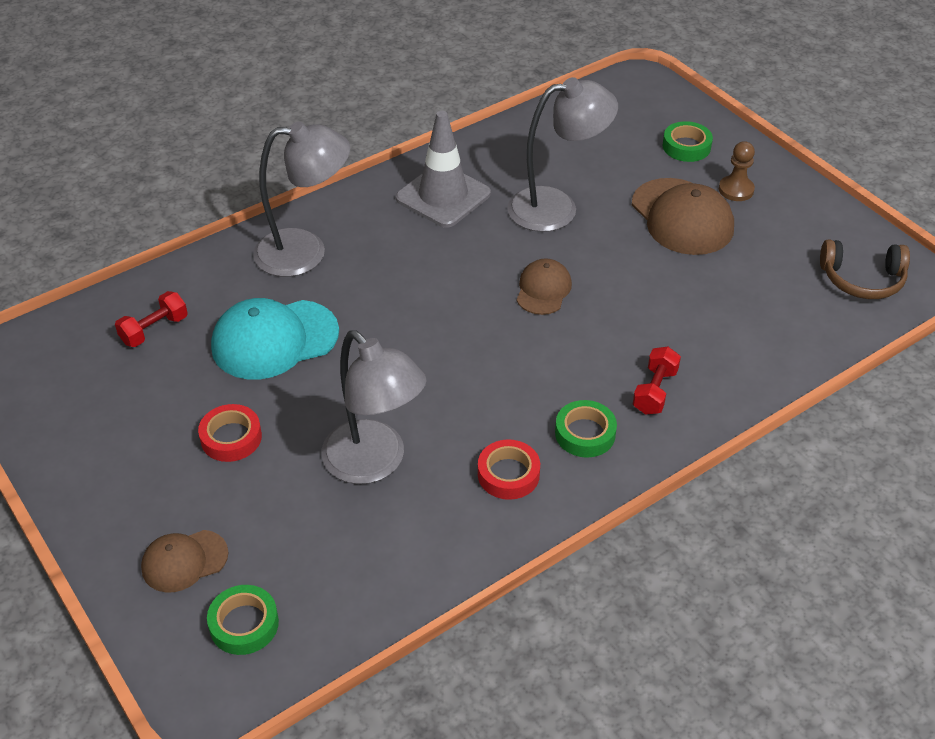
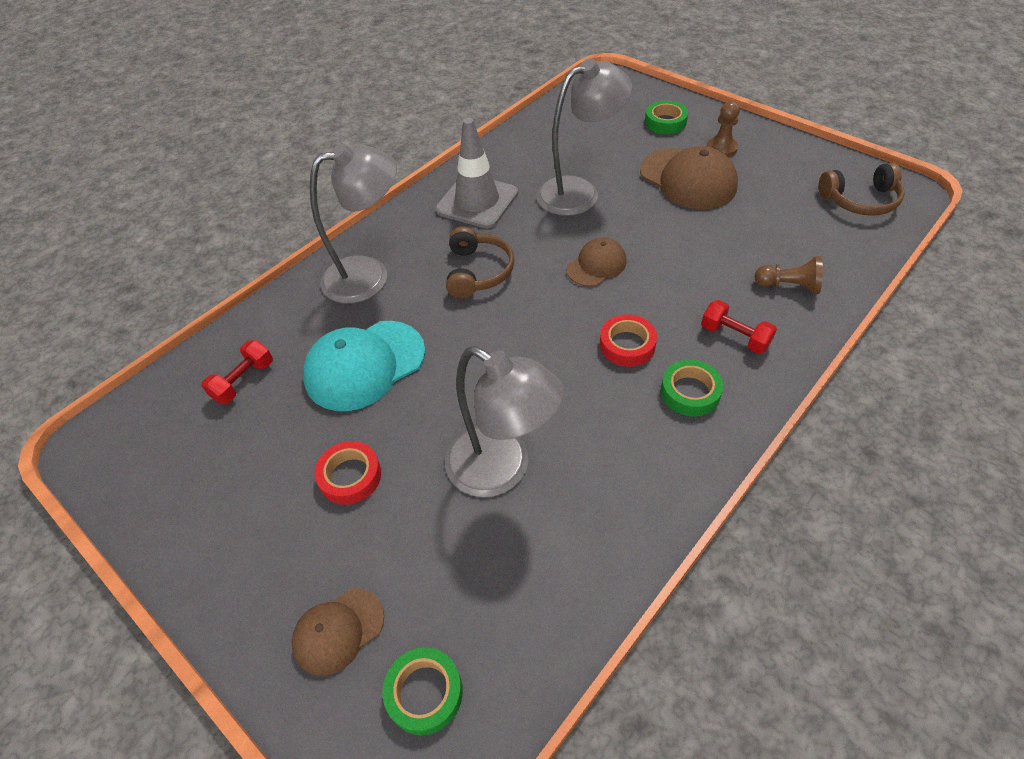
camera: 10 degrees left, 5 degrees up
(417, 271) = (478, 271): none -> brown headphones
(508, 474) = (635, 450): red tape -> red tape (627, 345)
(543, 290) = (596, 265): brown cap -> brown cap turned 45 degrees clockwise
(654, 391) = (734, 337): red dumbbell -> red dumbbell turned 60 degrees counterclockwise
(736, 353) = (788, 286): none -> brown pawn

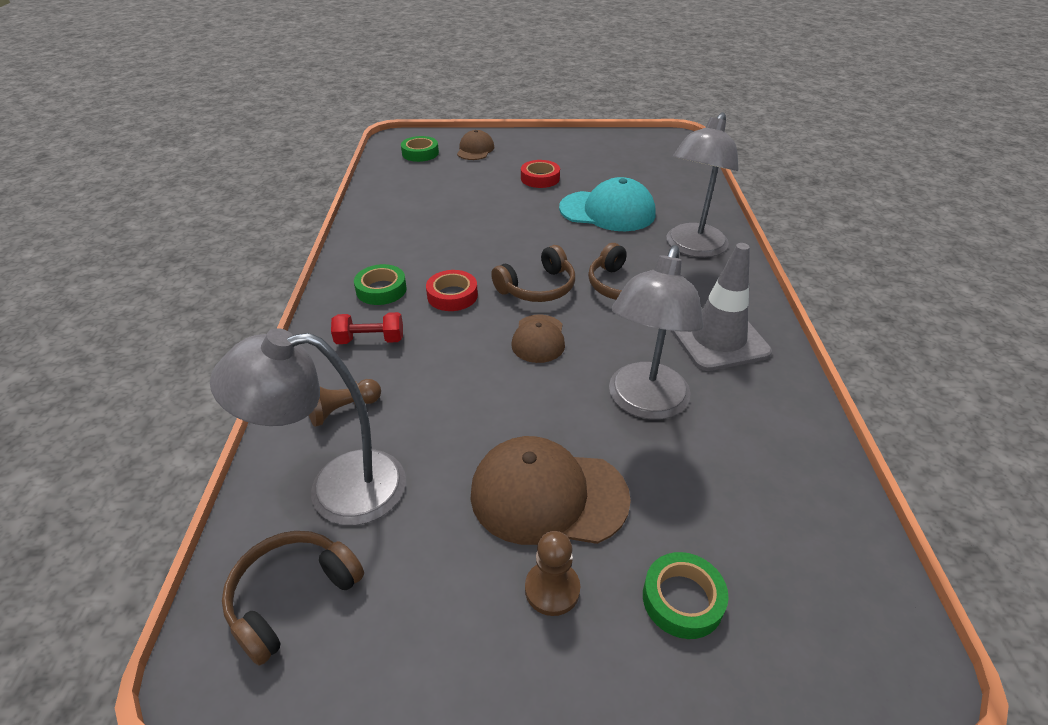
camera: 135 degrees right, 10 degrees down
(243, 381) = (657, 179): red dumbbell -> none
(364, 365) = (607, 211): turquoise cap -> turquoise cap turned 90 degrees clockwise
(502, 470) = (465, 210): grey lamp -> grey lamp (337, 488)
(545, 310) = (537, 287): none -> brown headphones

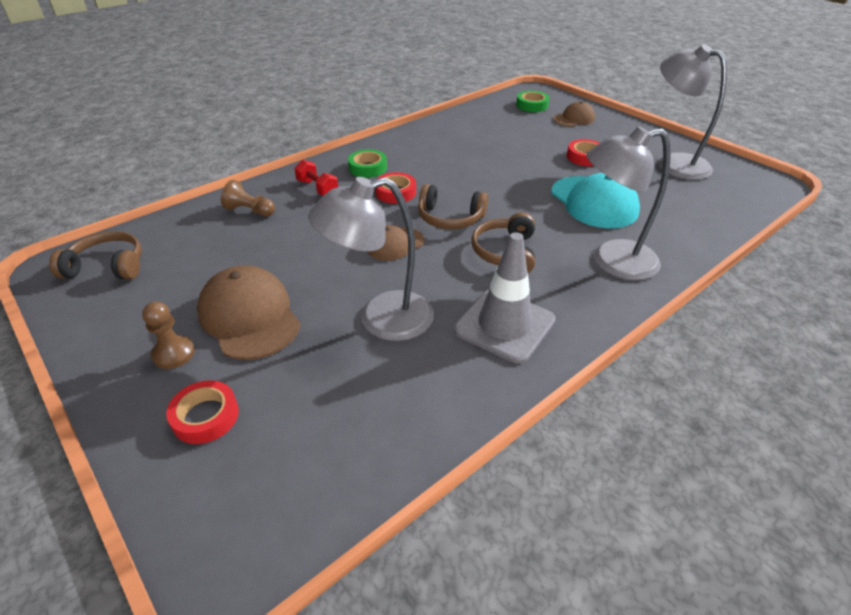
camera: 50 degrees right, 0 degrees up
(337, 488) = (189, 241): grey lamp -> grey lamp (673, 163)
(682, 599) = (205, 416): green tape -> red tape

